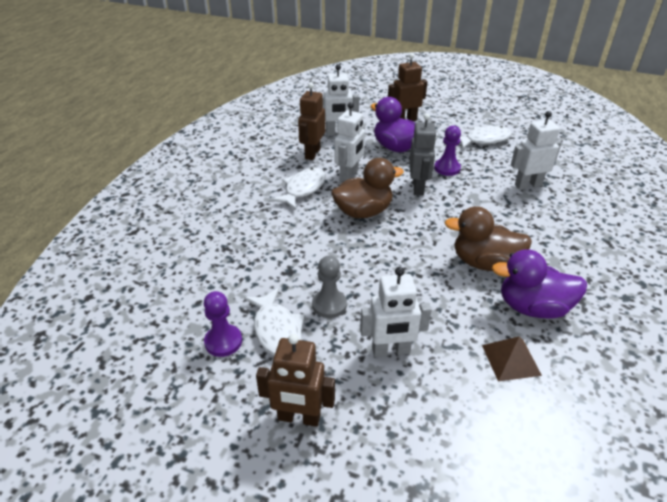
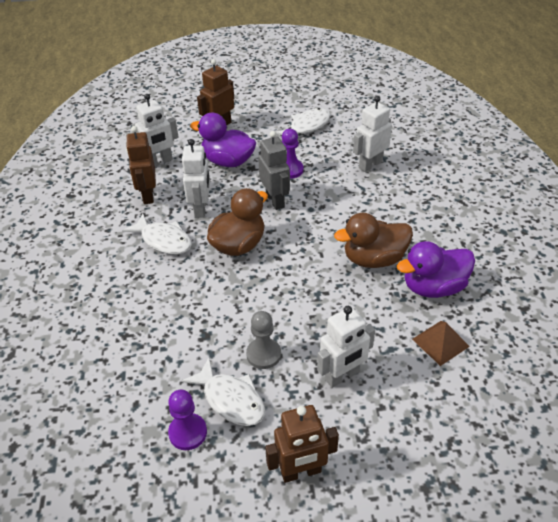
camera: 25 degrees left, 5 degrees up
(303, 189) = (163, 240): white fish -> white fish turned 120 degrees clockwise

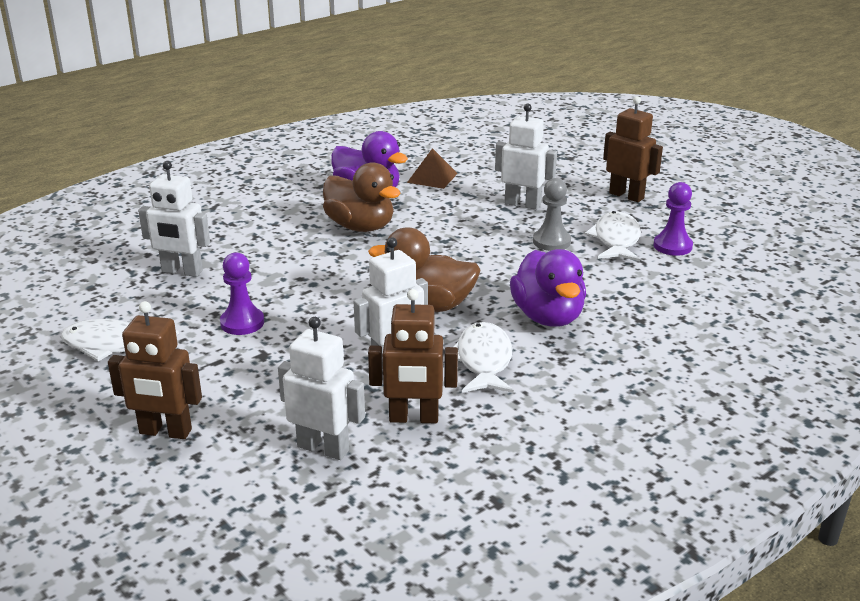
camera: 125 degrees left, 15 degrees down
(148, 195) = (413, 418): brown robot -> brown robot turned 45 degrees clockwise
(228, 161) = (265, 381): purple duck -> purple duck (548, 317)
(275, 200) = (320, 311): grey robot -> none

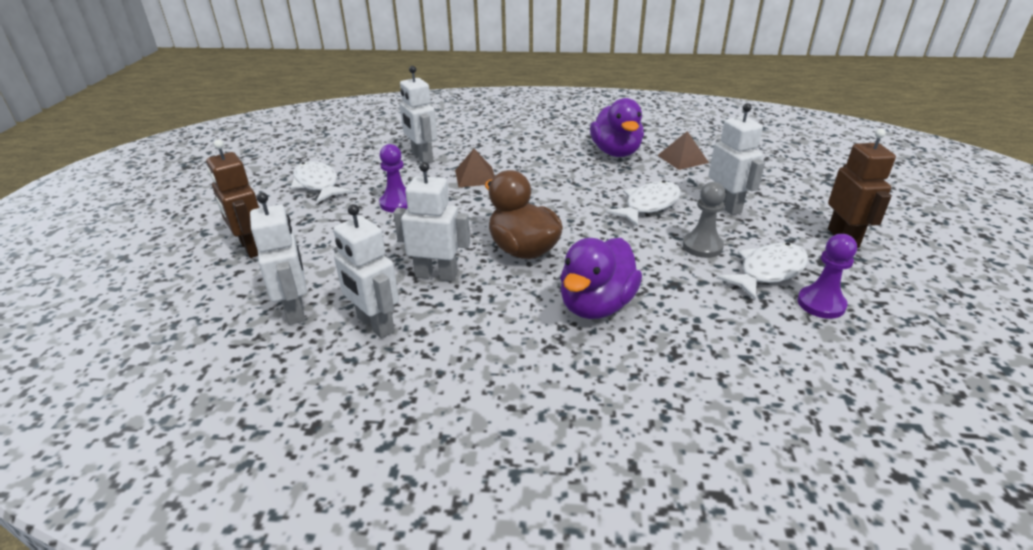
camera: 45 degrees right, 5 degrees up
(275, 266) = (475, 176): none -> brown pyramid
(360, 227) = (571, 173): brown duck -> none
(413, 418) = (375, 325): brown robot -> white robot
(483, 361) = (490, 312): white fish -> white fish (649, 205)

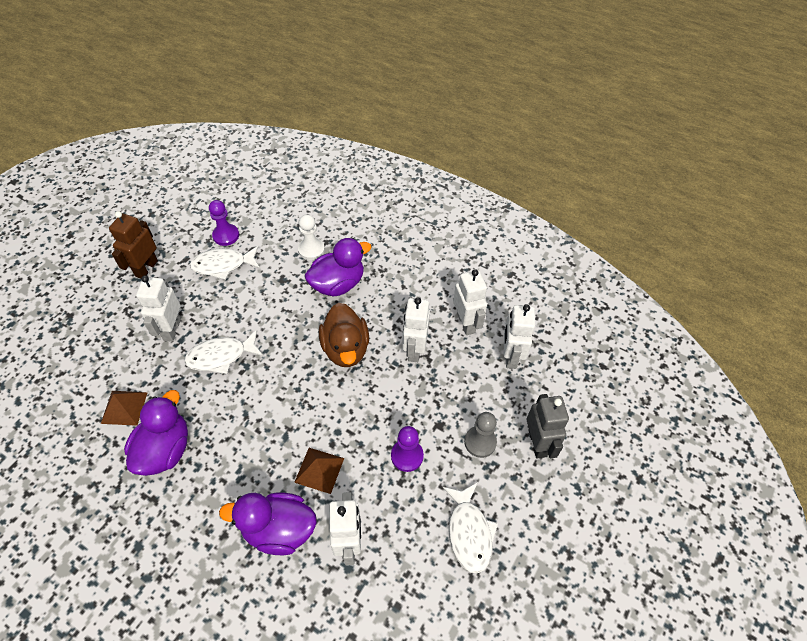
camera: 155 degrees left, 20 degrees up
(251, 248) = (537, 443): brown robot -> grey robot
(436, 275) = (414, 350): white robot -> white robot turned 60 degrees clockwise
(482, 148) = (279, 530): none -> purple duck
(682, 333) = (311, 250): none -> white pawn
(702, 246) = (234, 300): grey pawn -> grey pawn (480, 442)

